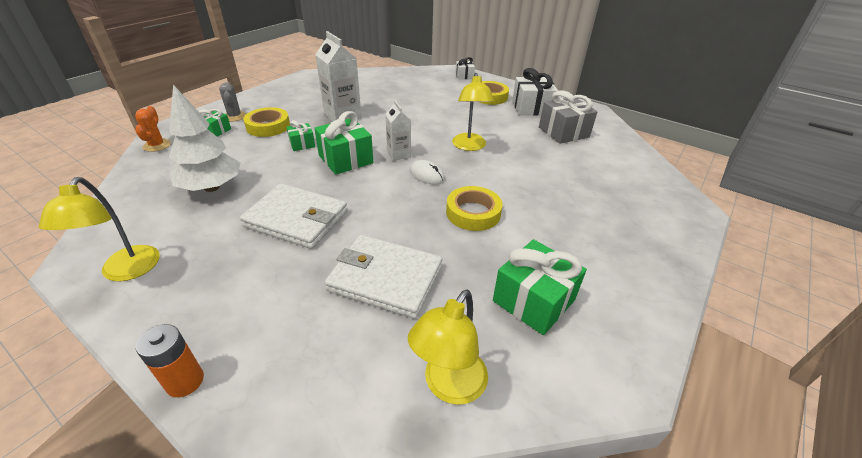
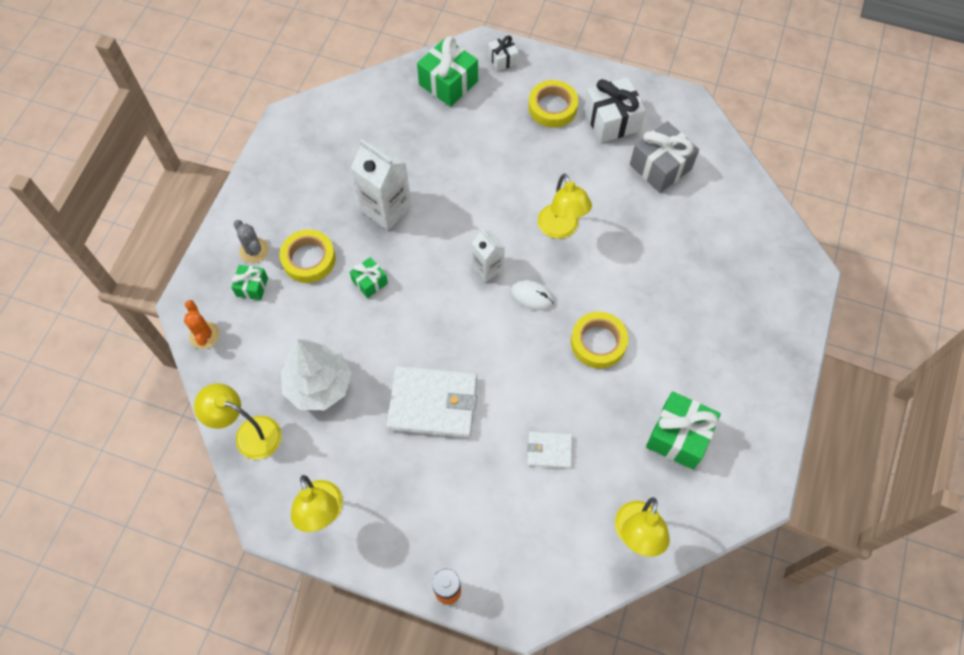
camera: 15 degrees left, 25 degrees up
(126, 203) = (249, 434): none -> yellow lamp
(346, 159) = (433, 295): green gift -> green gift (448, 83)
(385, 278) = (549, 450): white wallet -> white wallet, size x0.51

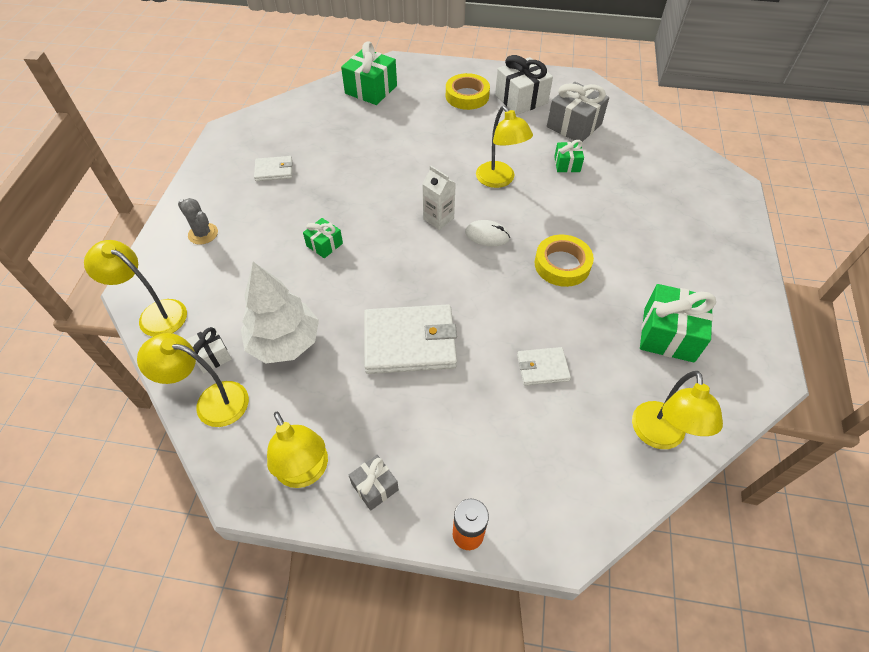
camera: 10 degrees left, 10 degrees down
(204, 335) = (155, 314): orange cactus -> yellow lamp
(252, 287) = (203, 264): green gift -> green gift (567, 164)
(309, 259) = (260, 234): yellow tape -> none
(331, 181) = (274, 170): none -> white wallet
(378, 536) = (375, 487): none -> grey gift
(386, 209) = (331, 185): white carton -> none
(503, 59) = (415, 69): white gift -> white gift (212, 356)

